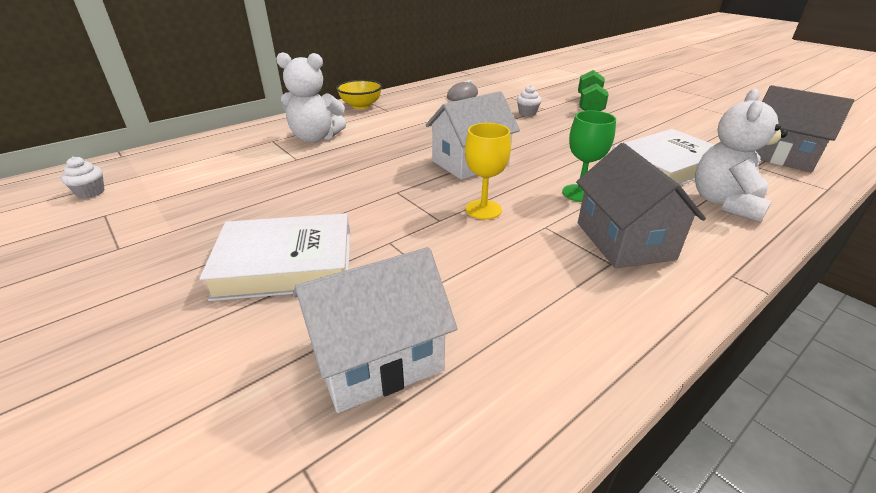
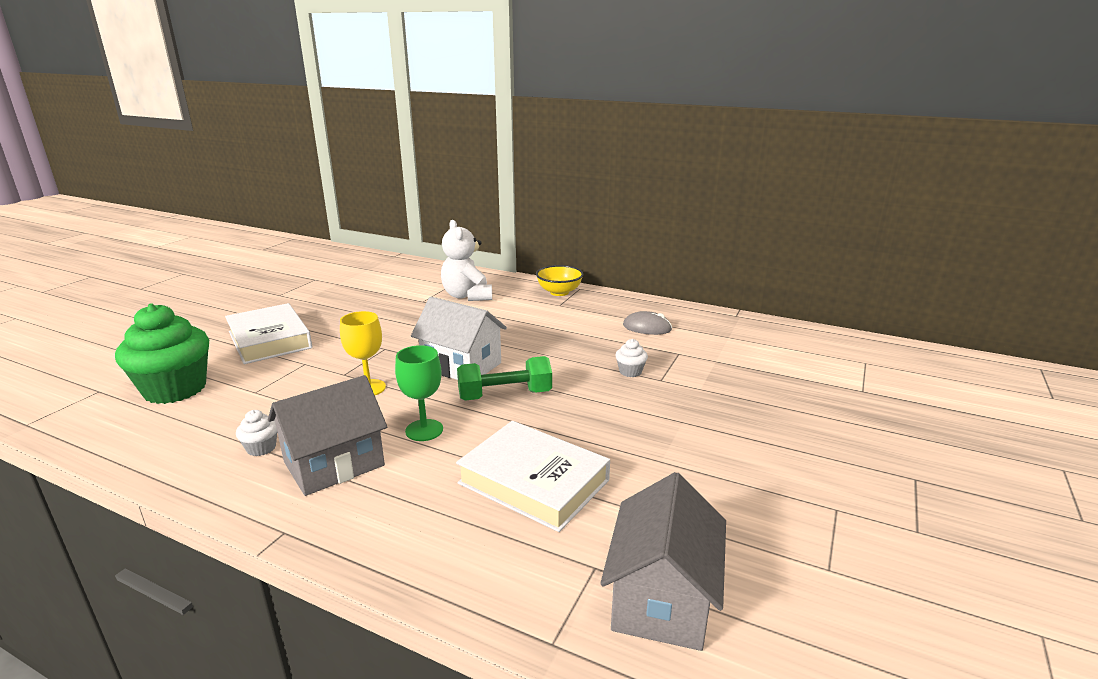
camera: 65 degrees right, 10 degrees down
(91, 192) = (340, 267): white cupcake -> white cupcake (261, 448)
(377, 358) = (175, 389): white house -> green cupcake
(589, 105) = (712, 408): green dumbbell -> green dumbbell (505, 395)
(725, 203) = (447, 531): white teddy bear -> none

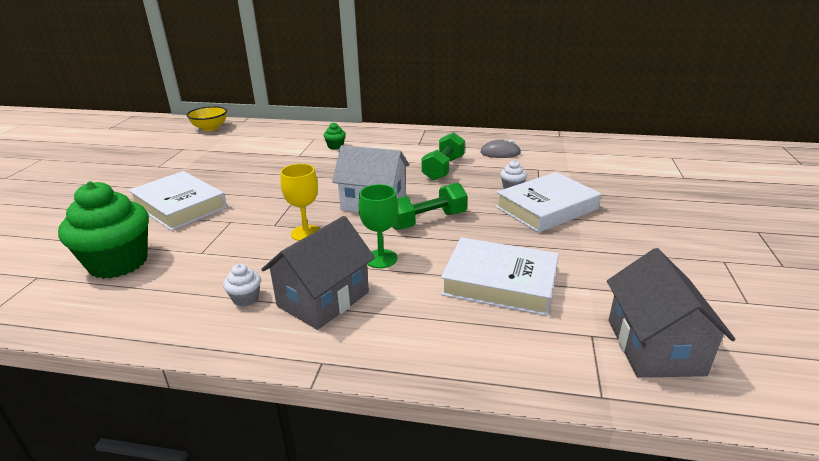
camera: 15 degrees left, 5 degrees up
(467, 296) = (335, 146): white teddy bear -> green cupcake
(559, 292) = (411, 134): yellow bowl -> yellow bowl (210, 128)
(567, 337) = (443, 168): none -> green dumbbell
(654, 402) = (546, 208): none -> white book

